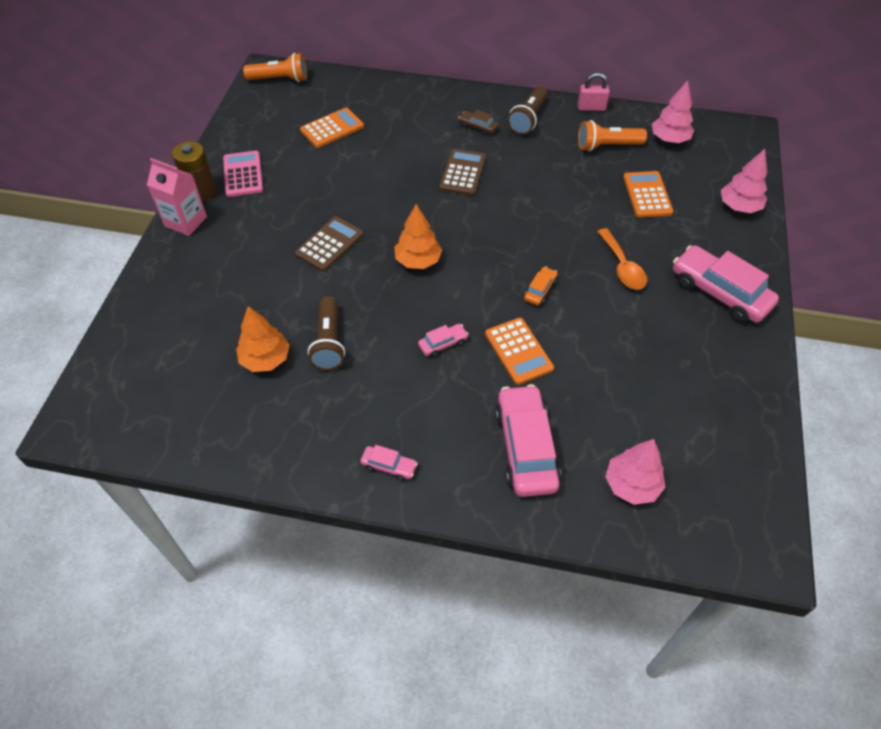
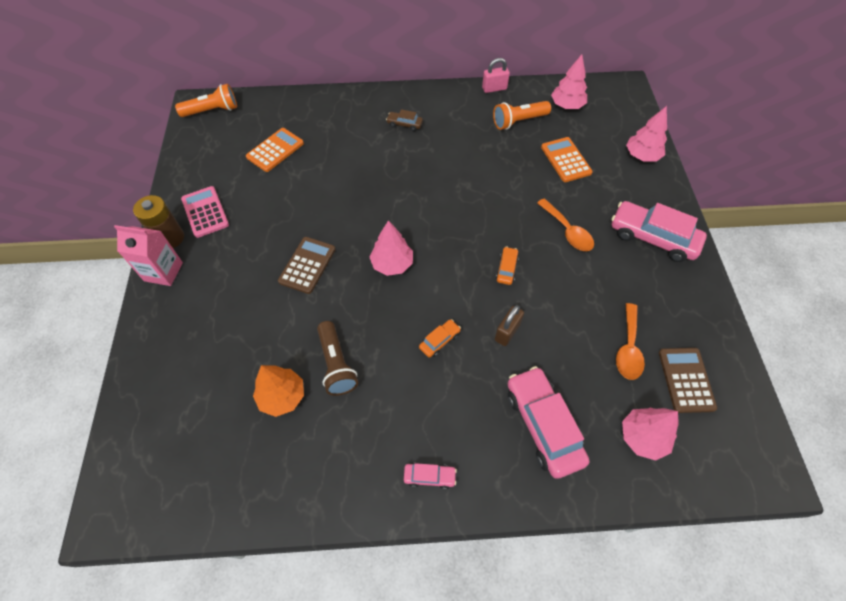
camera: 15 degrees left, 5 degrees up
(418, 261) = (392, 264): orange tree -> pink tree
(443, 344) = (439, 341): pink car -> orange car
(463, 173) = (405, 170): brown calculator -> brown calculator (686, 380)
(518, 351) = (507, 332): orange calculator -> brown padlock
(528, 119) = (445, 109): brown flashlight -> none
(648, 396) = (628, 348): none -> orange spoon

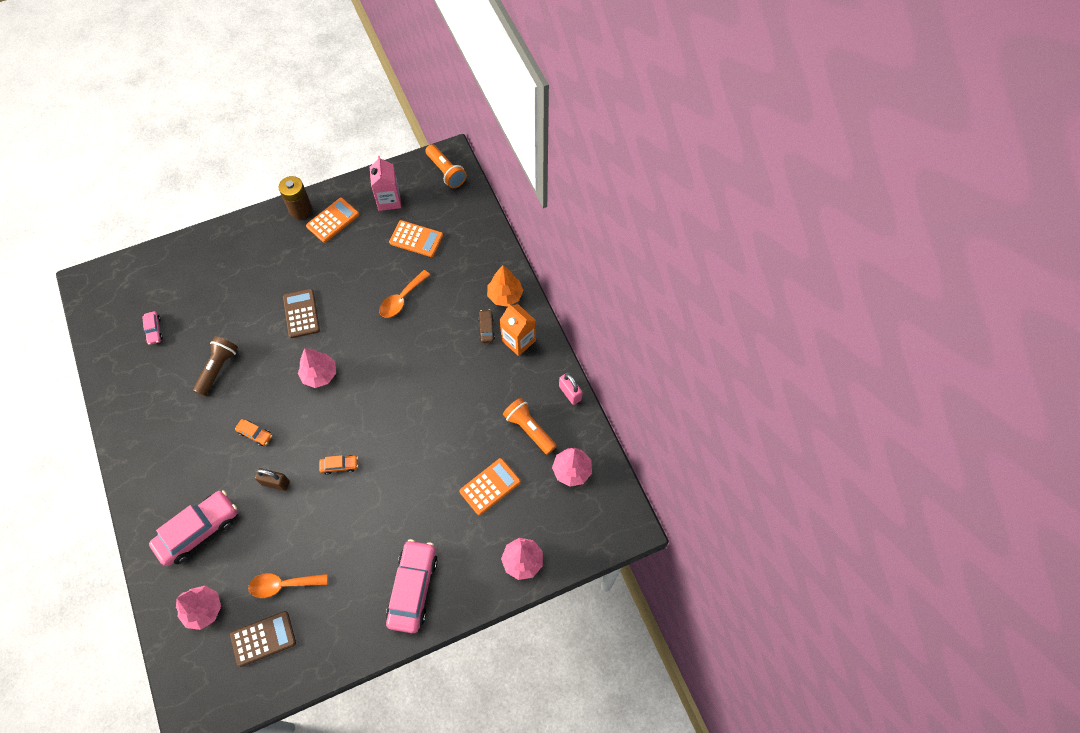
camera: 70 degrees right, 5 degrees up
(163, 271) = (269, 221): pink carton -> pink carton (389, 200)
(205, 212) = (333, 220): pink calculator -> orange calculator
(282, 396) = (185, 344): orange tree -> orange tree (505, 295)
(307, 265) = (301, 313): brown calculator -> brown calculator turned 105 degrees counterclockwise
(336, 364) = (218, 369): brown flashlight -> brown flashlight turned 150 degrees clockwise
(428, 107) = (518, 340): none -> orange carton
(429, 477) = (144, 461): pink car -> pink car (154, 330)
(567, 231) = (397, 508): orange spoon -> orange spoon (401, 299)

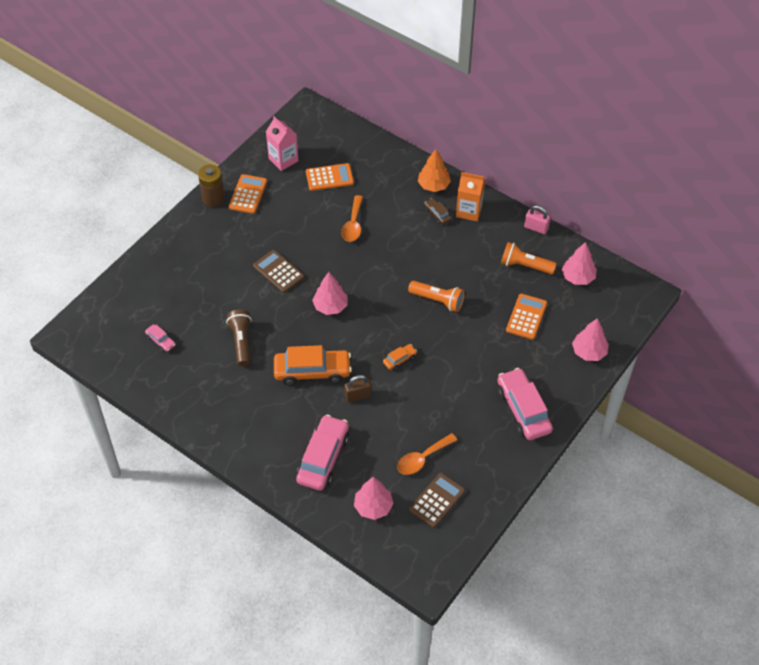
camera: 30 degrees left, 10 degrees down
(255, 434) = (312, 371): orange car -> orange car, size x2.17
(446, 172) = (314, 119): orange flashlight -> orange flashlight (437, 300)

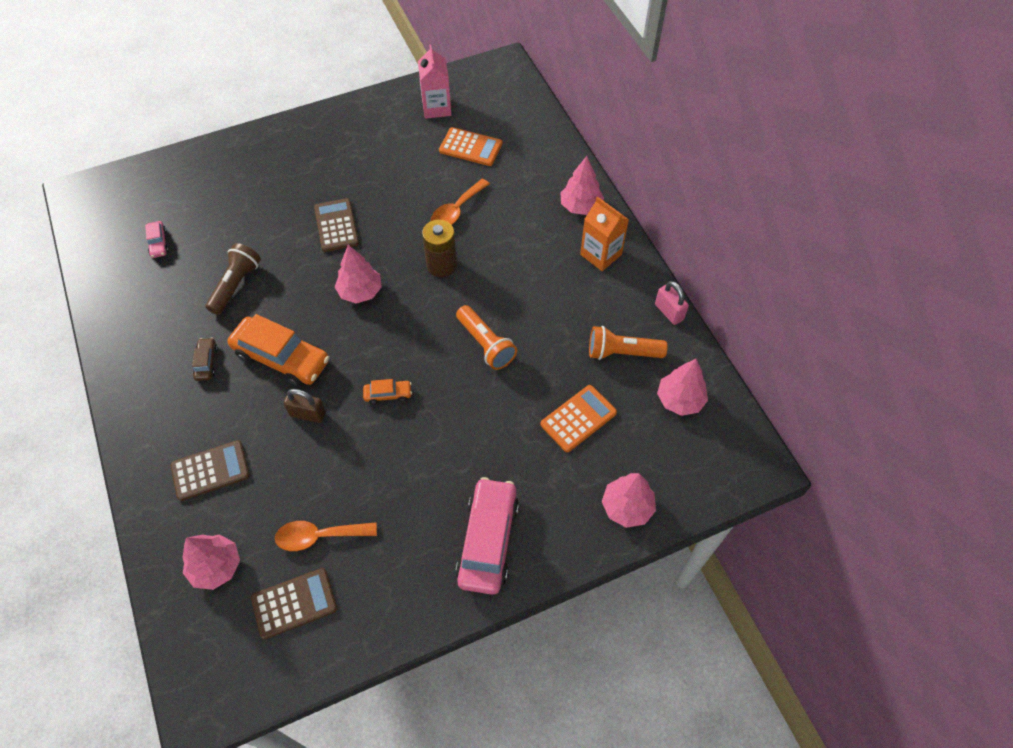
camera: 30 degrees right, 5 degrees up
(213, 198) = (333, 117): brown battery -> brown battery (441, 265)
(248, 194) = (371, 128): orange calculator -> none
(323, 458) = (210, 470): pink car -> brown calculator
(433, 185) = (580, 206): orange tree -> pink tree
(437, 214) = (561, 241): brown car -> brown car (206, 362)
(525, 266) = (622, 352): orange flashlight -> orange flashlight turned 45 degrees counterclockwise

